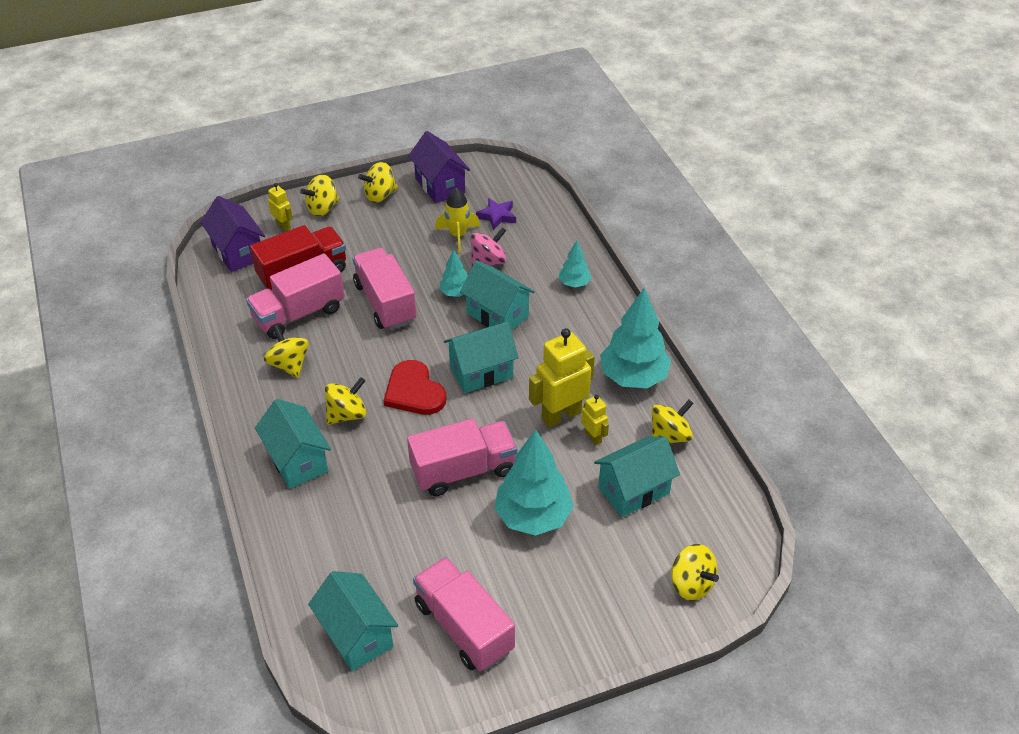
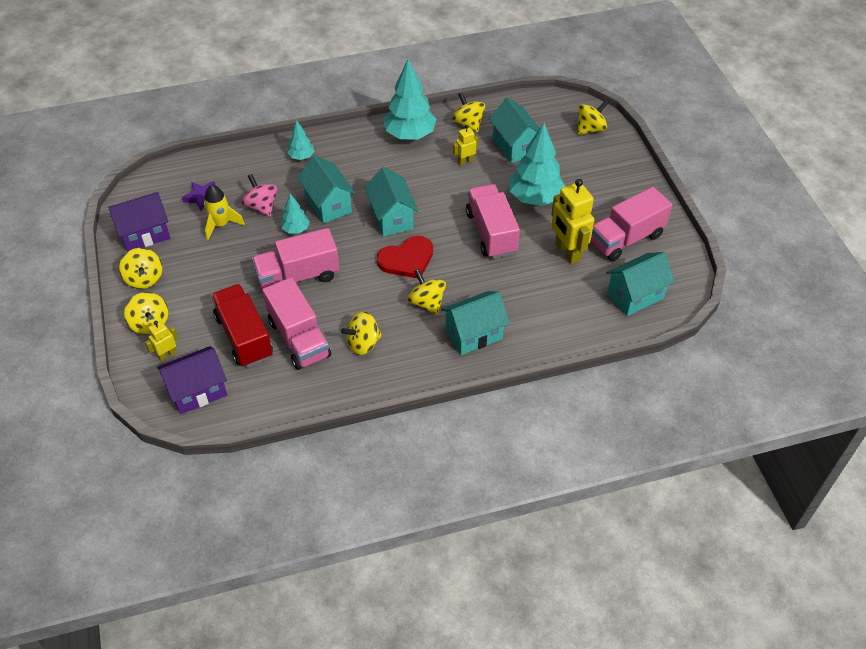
camera: 85 degrees left, 5 degrees up
(497, 315) = (328, 204): turquoise house -> turquoise house turned 75 degrees counterclockwise
(561, 415) = (442, 176): yellow robot -> yellow robot (567, 252)

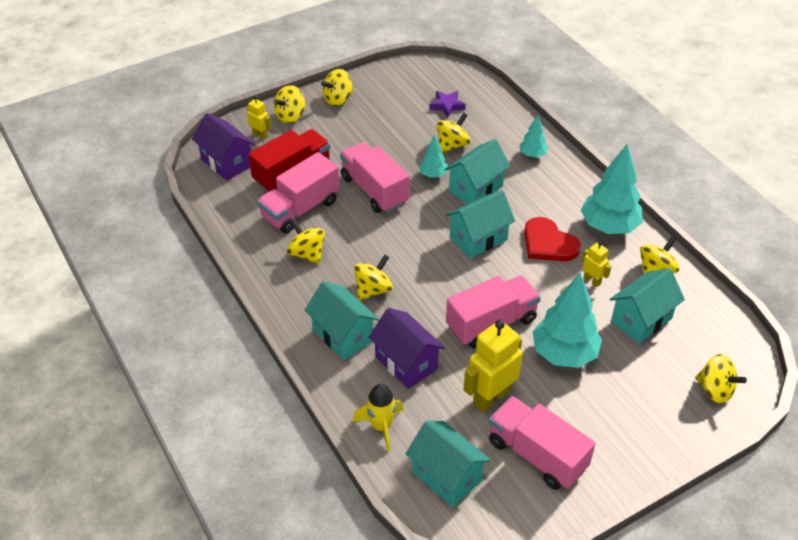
camera: 75 degrees right, 5 degrees down
(145, 234) = (388, 85): purple house -> purple house (406, 363)
(221, 224) = (418, 126): yellow rocket -> yellow rocket (381, 426)
(262, 206) = (452, 145): pink spinning top -> yellow spinning top
(407, 259) = (425, 262): red heart -> red heart (548, 243)

